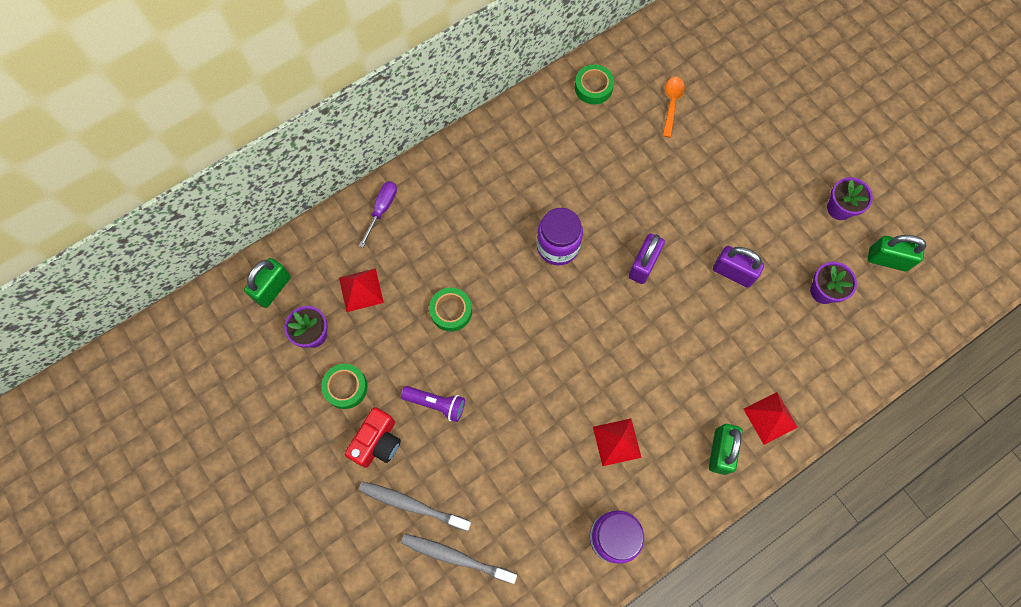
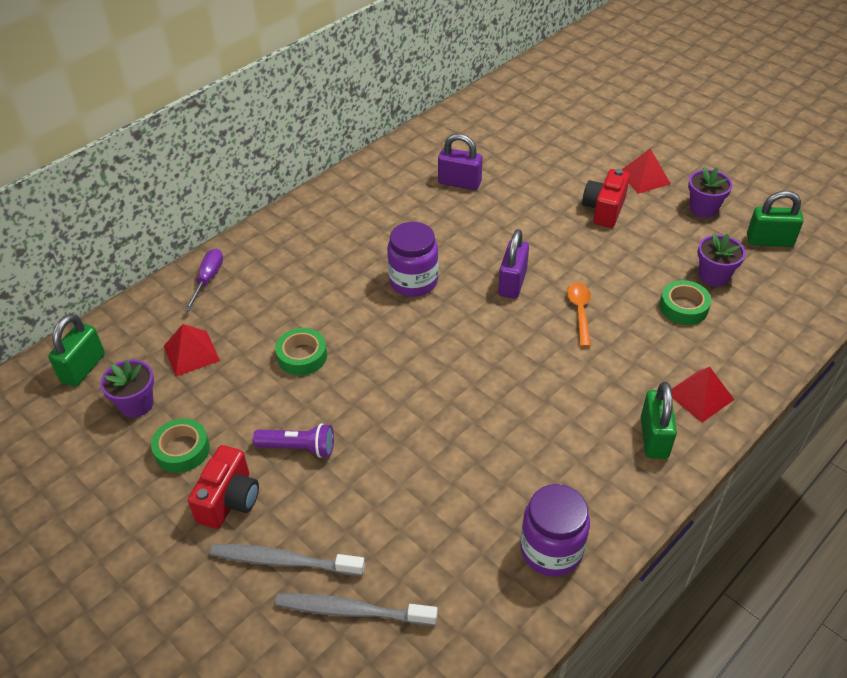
camera: 10 degrees left, 25 degrees down
(593, 87) = (421, 154): green tape -> green tape (683, 307)
(617, 442) = (528, 449): red pyramid -> red pyramid (644, 178)
(671, 104) = (504, 155): orange spoon -> orange spoon (579, 312)
(733, 272) = (612, 275): purple padlock -> purple padlock (459, 183)
(747, 193) = (604, 210): none -> red camera

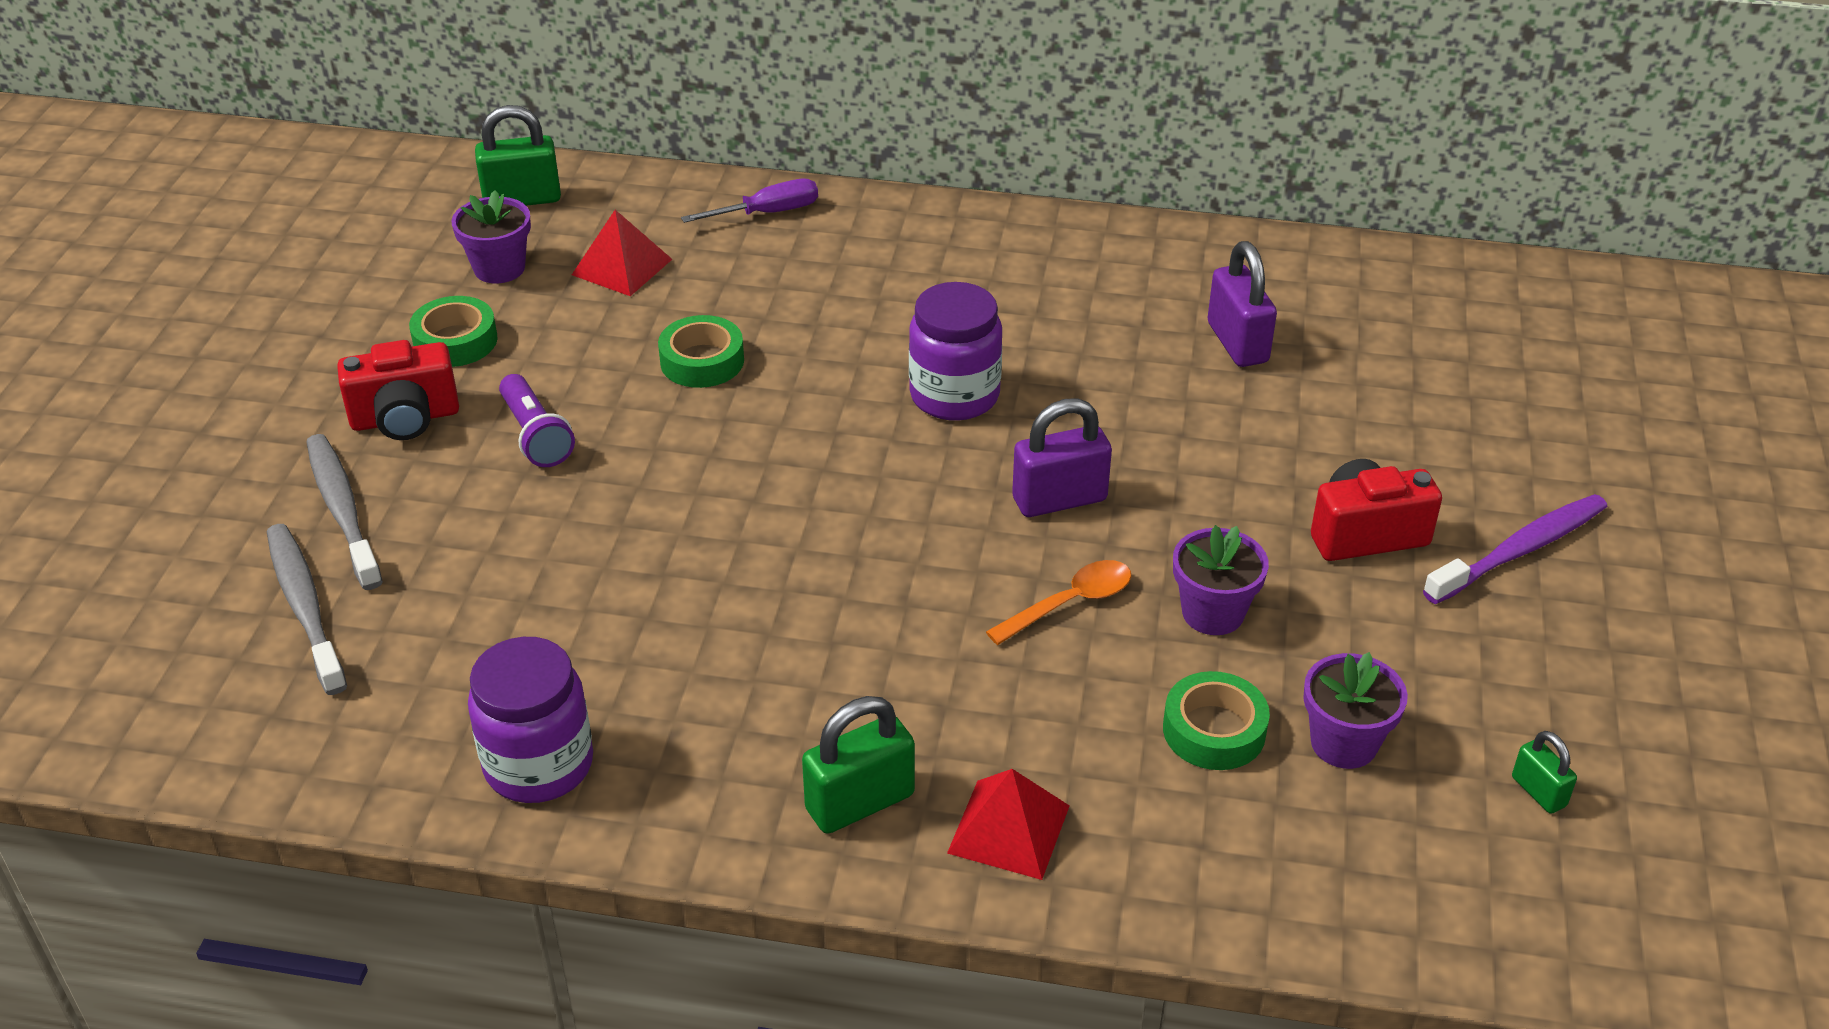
camera: 55 degrees right, 5 degrees down
(644, 178) = (1519, 550): red pyramid -> purple toothbrush
(703, 208) = (1526, 662): purple flower pot -> purple flower pot (1212, 613)
(769, 241) = (1538, 791): green padlock -> green padlock, size x0.56

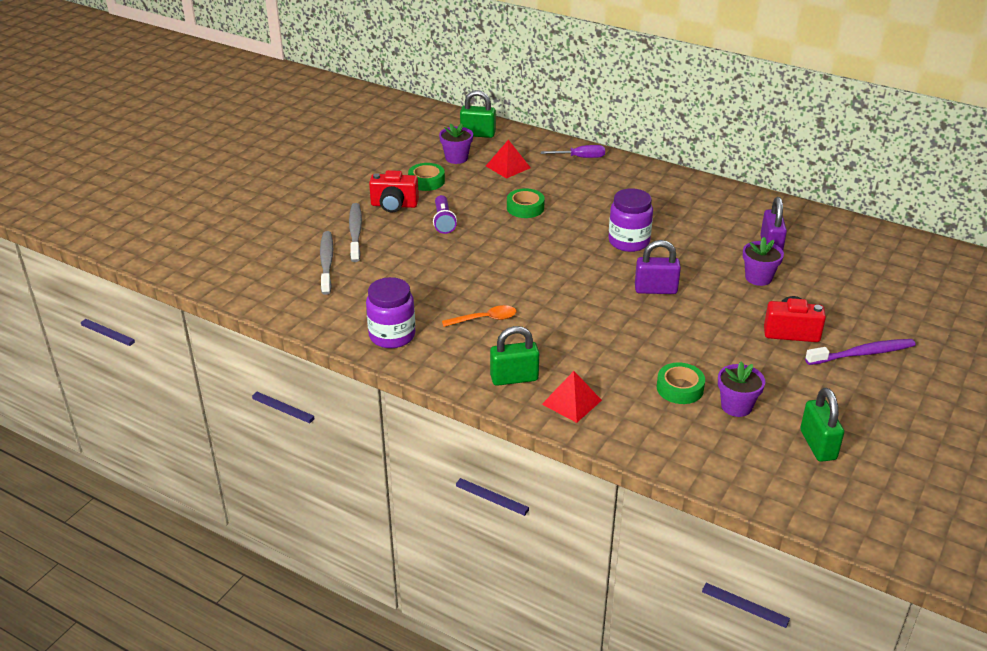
camera: 20 degrees right, 5 degrees down
(1070, 603) = (640, 328): orange spoon -> orange spoon (485, 319)
(1212, 613) = (702, 346): purple flower pot -> purple flower pot (758, 278)
(1538, 791) = (818, 445): green padlock -> green padlock, size x1.80

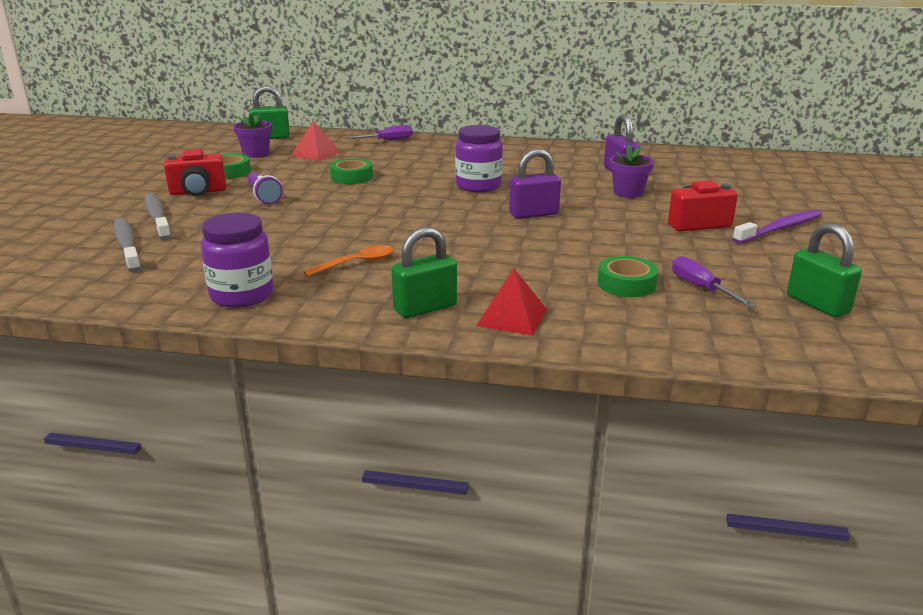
camera: 20 degrees left, 10 degrees down
(736, 406) = (701, 288): purple flower pot -> purple screwdriver

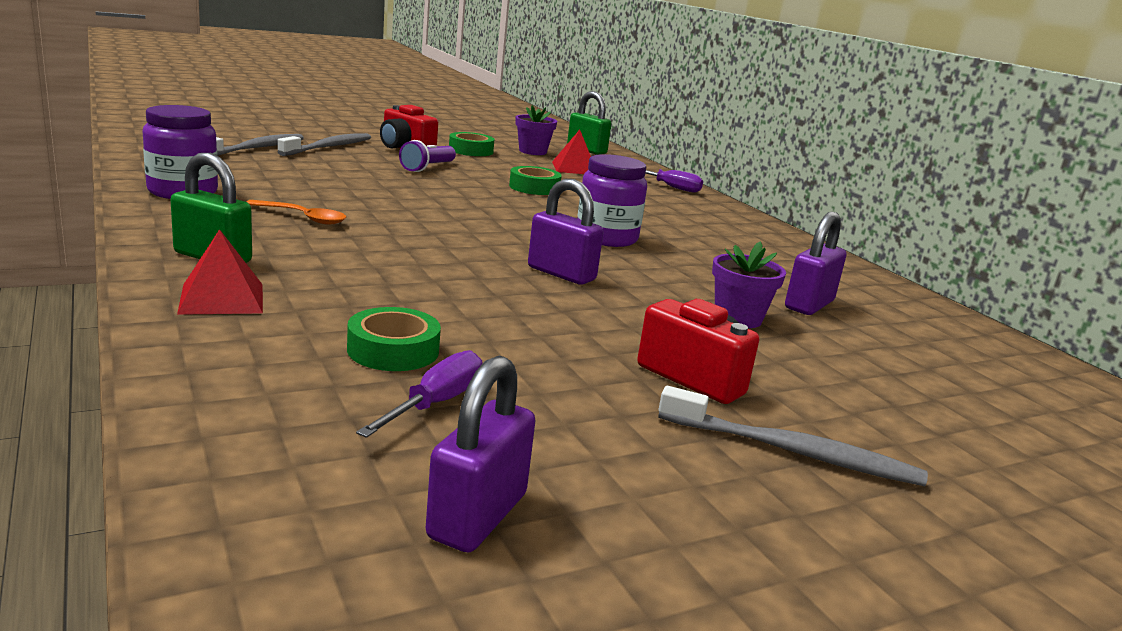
camera: 50 degrees right, 5 degrees down
(780, 228) = (792, 451): purple toothbrush -> grey toothbrush
(817, 304) = (478, 516): green padlock -> purple padlock

